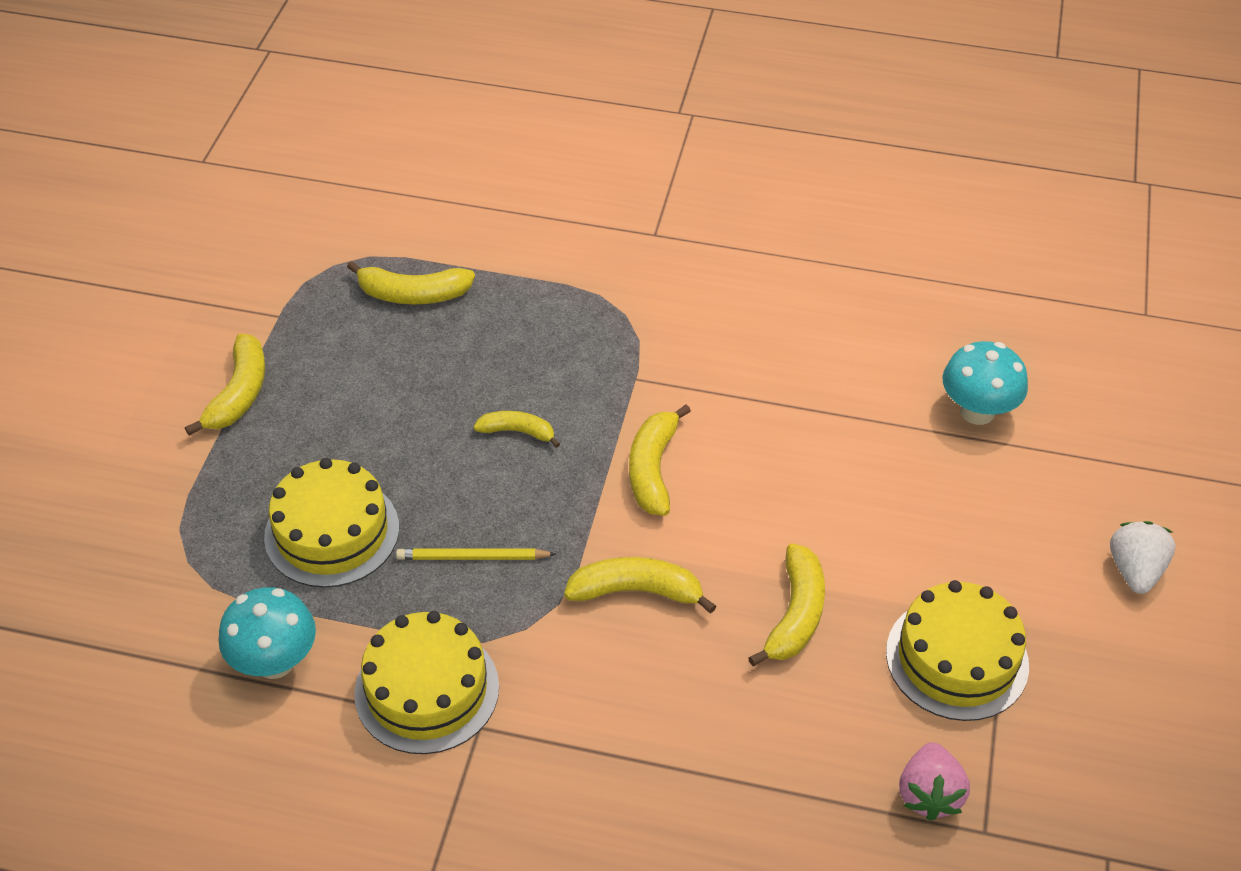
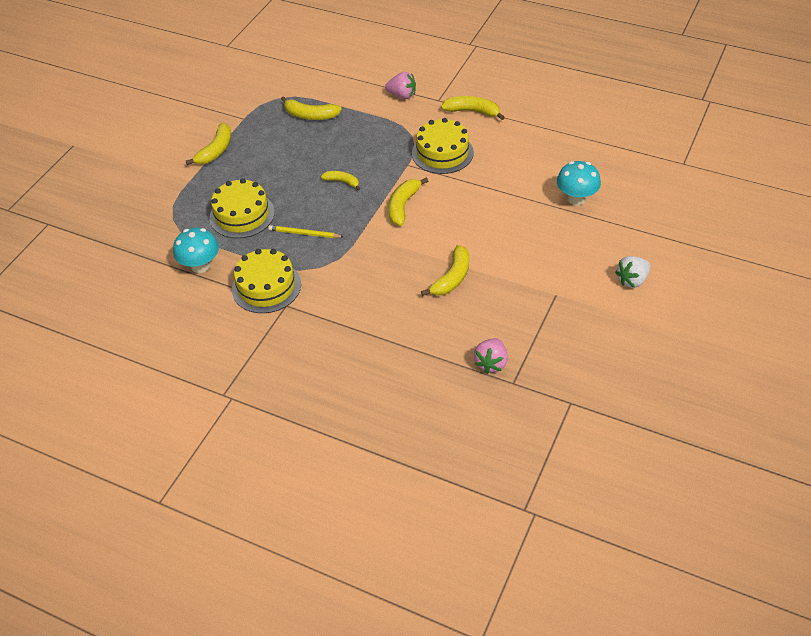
camera: 15 degrees right, 0 degrees up
(582, 232) = (402, 95): none -> pink strawberry
(636, 591) = (378, 258): yellow banana -> yellow banana (472, 111)
(957, 658) = (526, 307): yellow cake -> yellow cake (442, 153)
(1135, 570) = (632, 280): white strawberry -> white strawberry turned 150 degrees counterclockwise

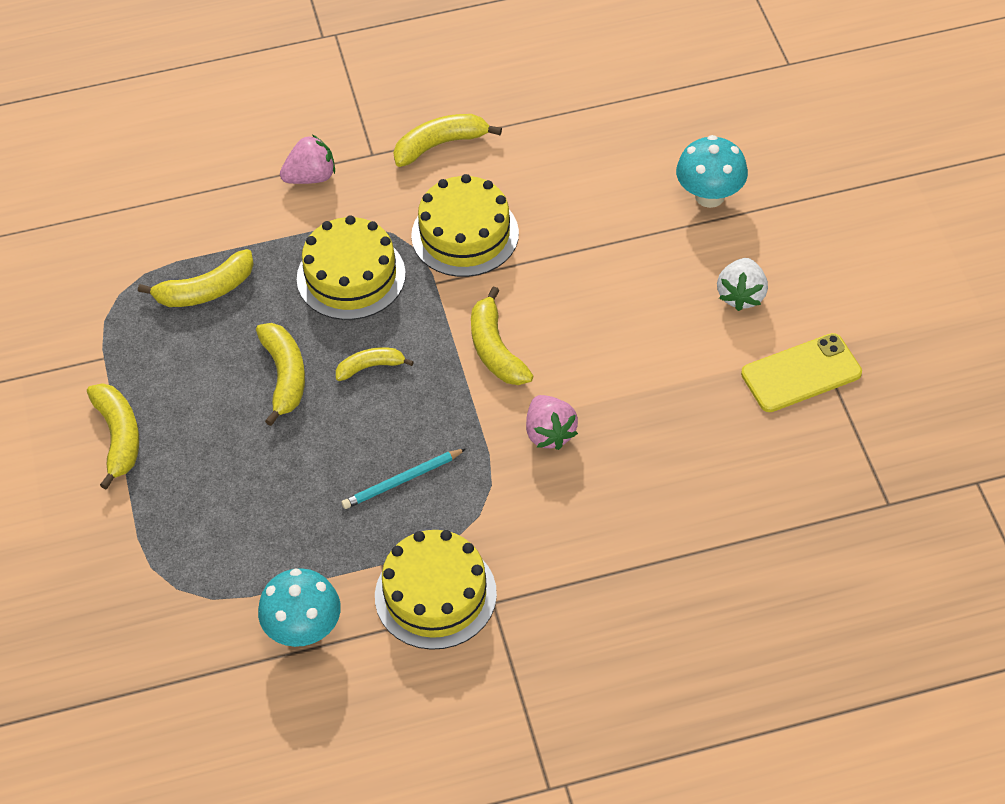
camera: 40 degrees left, 5 degrees up
(242, 215) = (277, 512): yellow cake -> yellow cake (351, 276)
(304, 234) = (402, 481): yellow pencil -> turquoise pencil
(452, 278) = (670, 412): yellow banana -> yellow banana (284, 376)
(491, 363) = (837, 496): pink strawberry -> pink strawberry (549, 433)
(534, 299) = (801, 373): none -> yellow phone
(632, 280) = (887, 269): white strawberry -> white strawberry (741, 295)

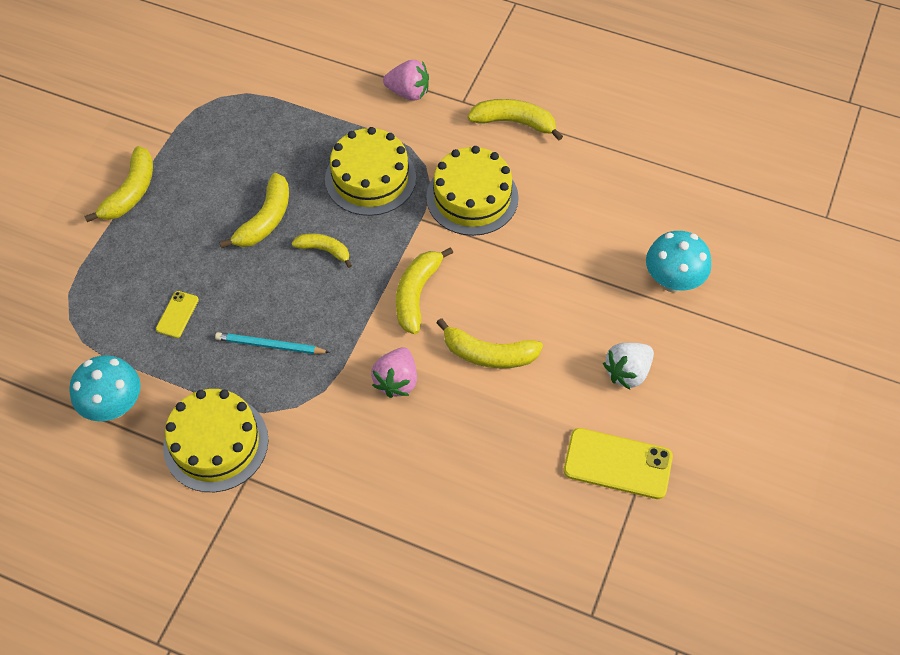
camera: 35 degrees right, 5 degrees up
(205, 290) = (272, 128): yellow banana -> yellow banana (488, 354)
(283, 513) = (177, 314): none -> yellow phone

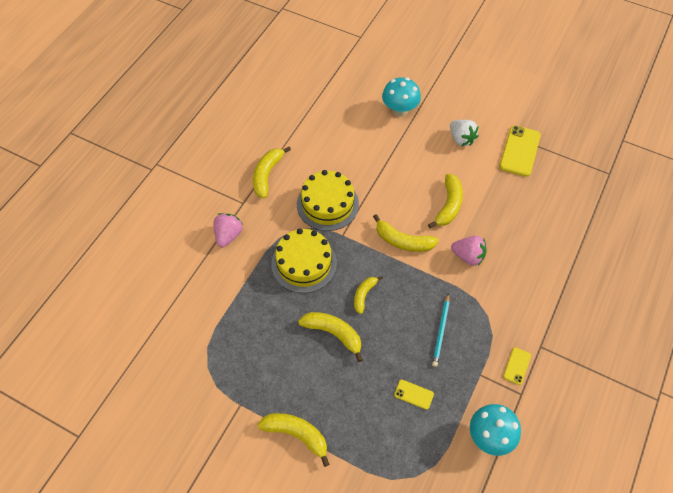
camera: 85 degrees left, 0 degrees up
(216, 443) = (517, 366): yellow cake -> yellow phone

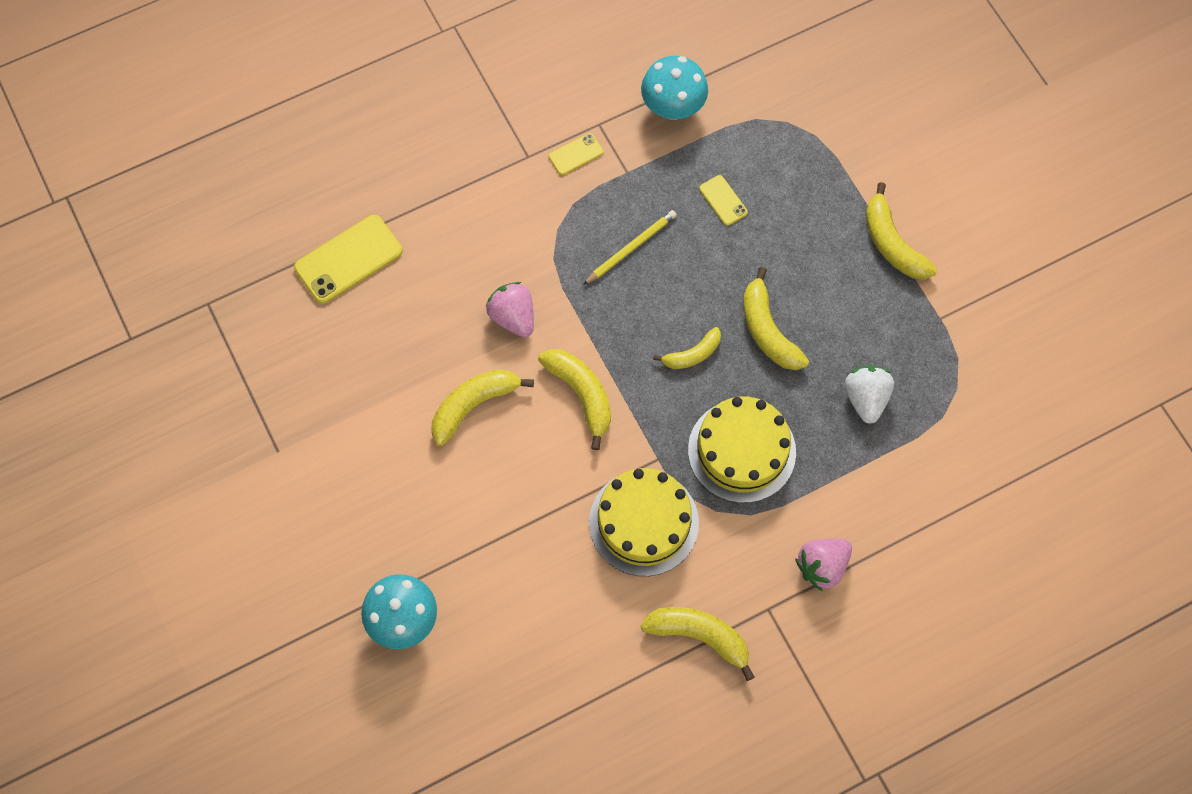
camera: 145 degrees left, 10 degrees up
(267, 175) = (699, 636): yellow banana -> yellow banana turned 120 degrees counterclockwise
(441, 331) = (631, 248): turquoise pencil -> yellow pencil
(461, 139) = (357, 500): white strawberry -> white strawberry (866, 398)
(520, 151) = (292, 421): yellow phone -> yellow phone (348, 259)

